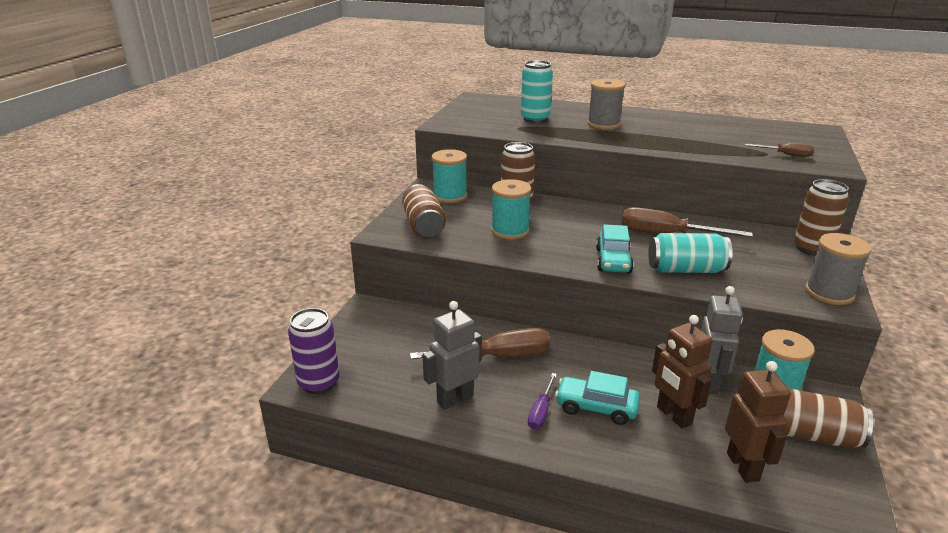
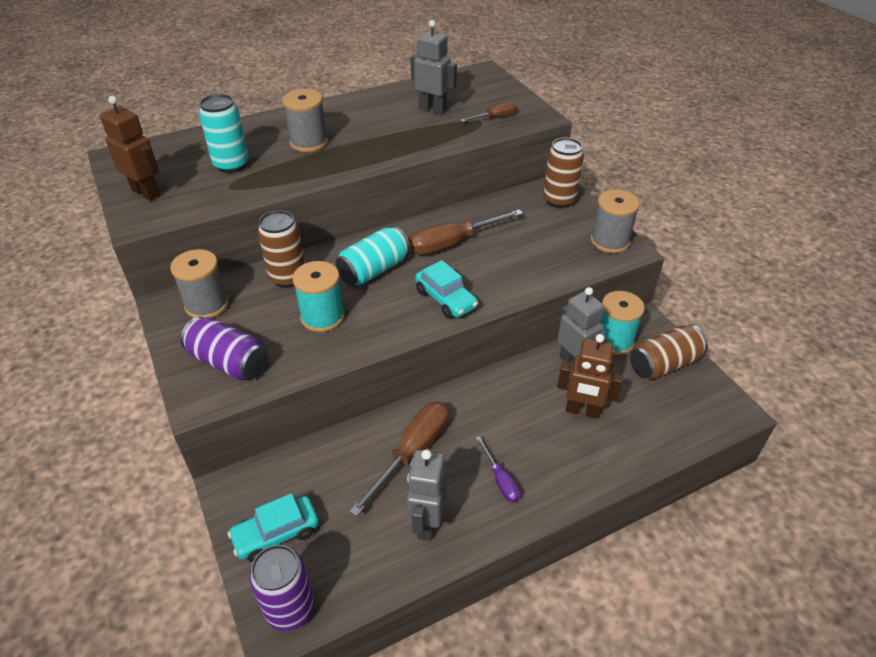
camera: 45 degrees left, 15 degrees up
(423, 225) = (229, 362): brown can -> purple can
(450, 196) = (207, 304): turquoise spool -> grey spool
(596, 407) = (531, 444): turquoise car -> turquoise car (276, 534)
(686, 269) = (505, 275): turquoise can -> turquoise can (374, 270)
(733, 135) = (432, 109): none -> grey robot
(743, 466) = (656, 421): brown robot -> brown robot (146, 193)

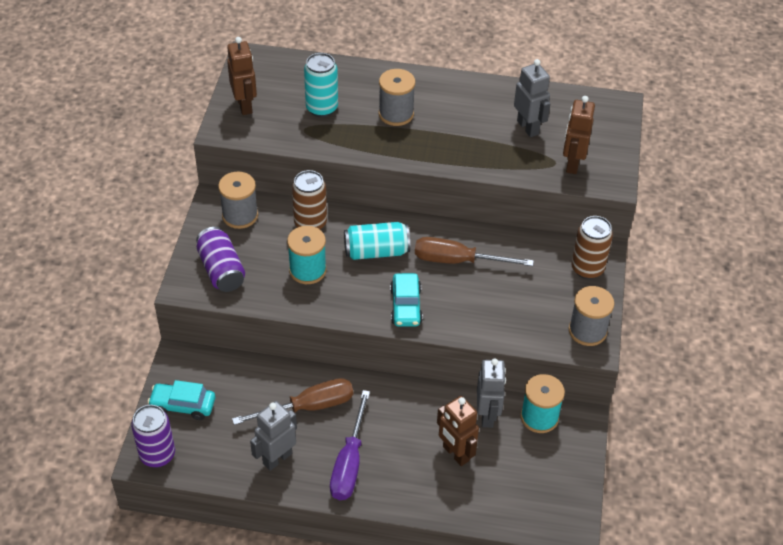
camera: 35 degrees right, 5 degrees up
(495, 117) = (572, 164): brown screwdriver -> brown robot
(500, 480) = (349, 463): purple screwdriver -> purple screwdriver, size x1.87
(664, 364) = (559, 459): brown can -> none

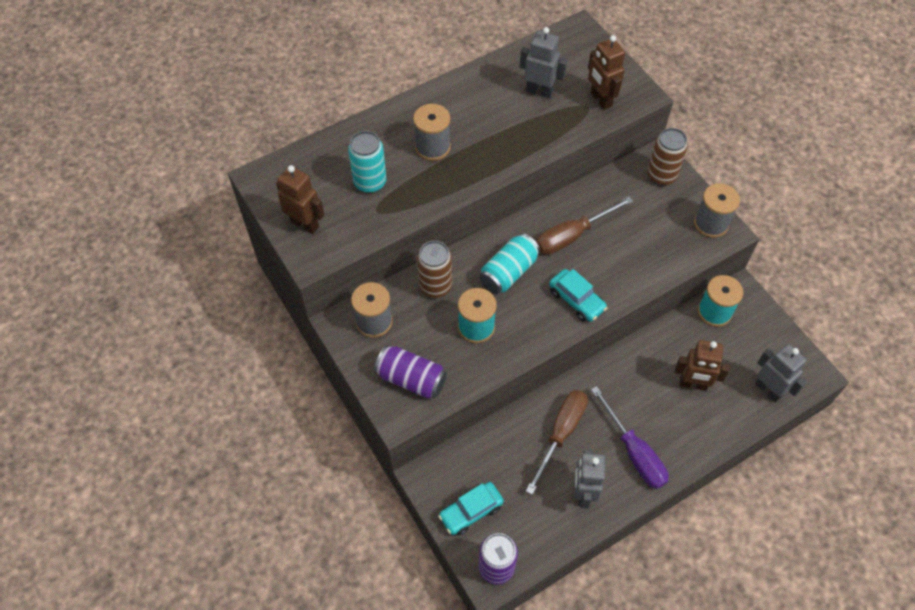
camera: 40 degrees left, 10 degrees up
(487, 415) = (682, 338): grey robot -> grey robot (768, 390)

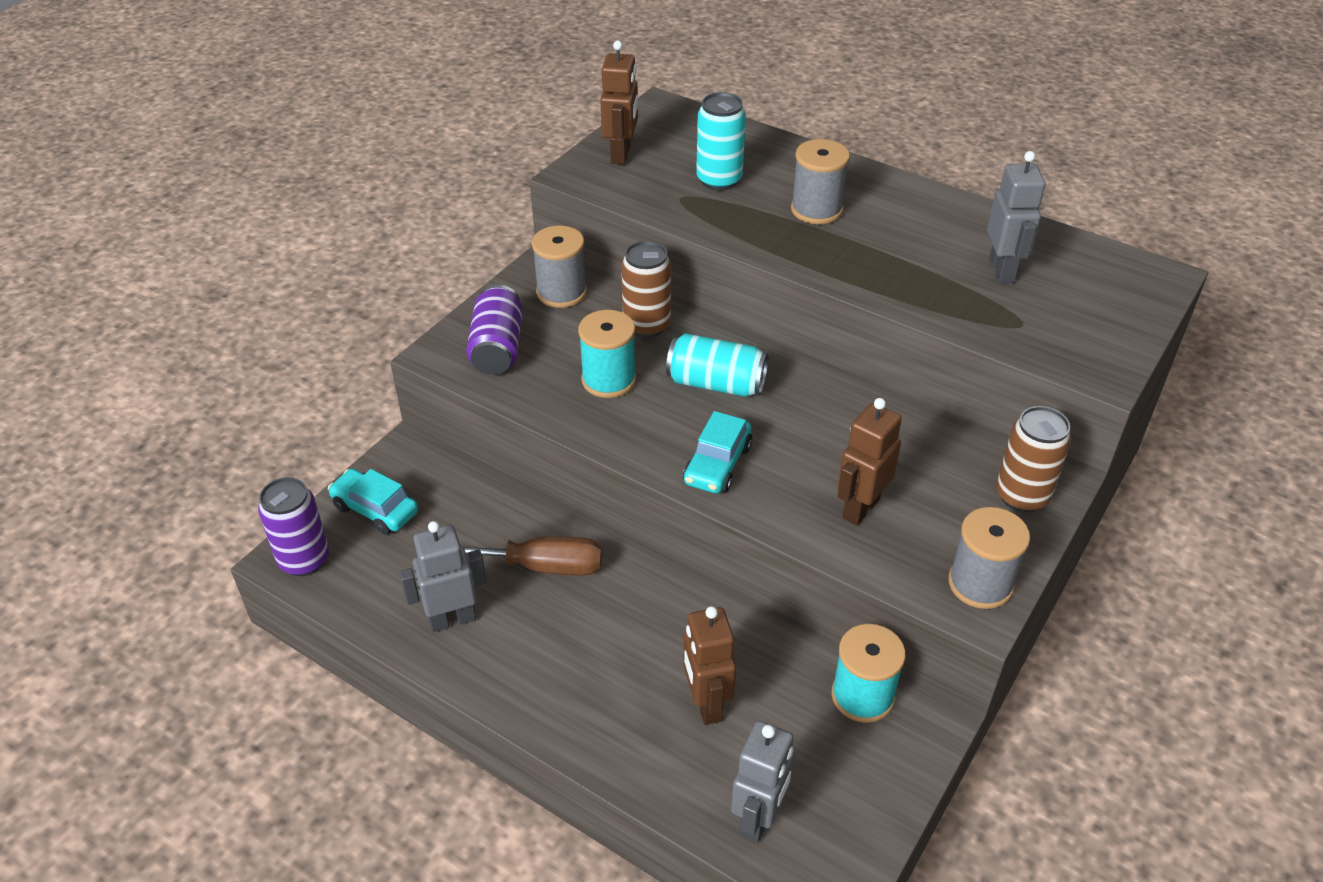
camera: 65 degrees right, 15 degrees down
(572, 235) = (826, 428): brown screwdriver -> none
(600, 99) = (1048, 332): brown robot -> brown robot (860, 508)
(634, 452) = (546, 661): purple screwdriver -> none

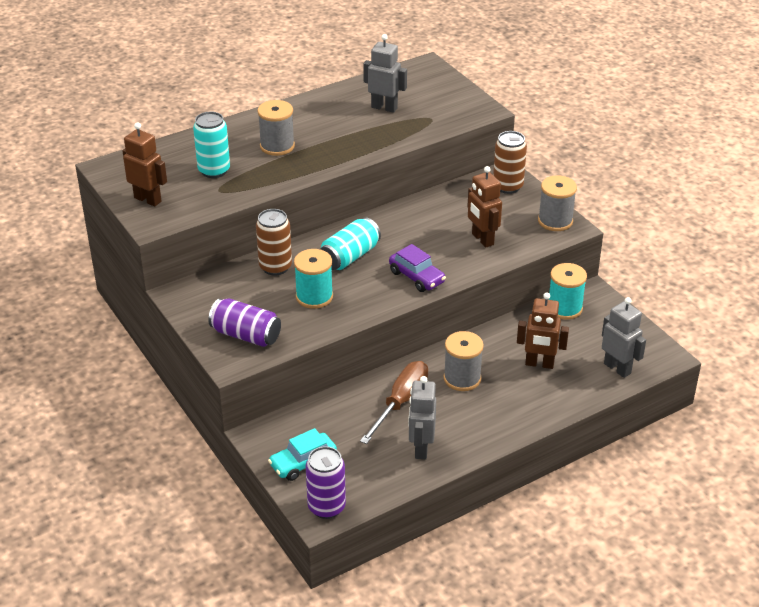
camera: 65 degrees left, 5 degrees down
(561, 292) = (211, 293): grey spool -> grey spool (462, 378)
(717, 464) = (417, 277): turquoise car -> purple car

